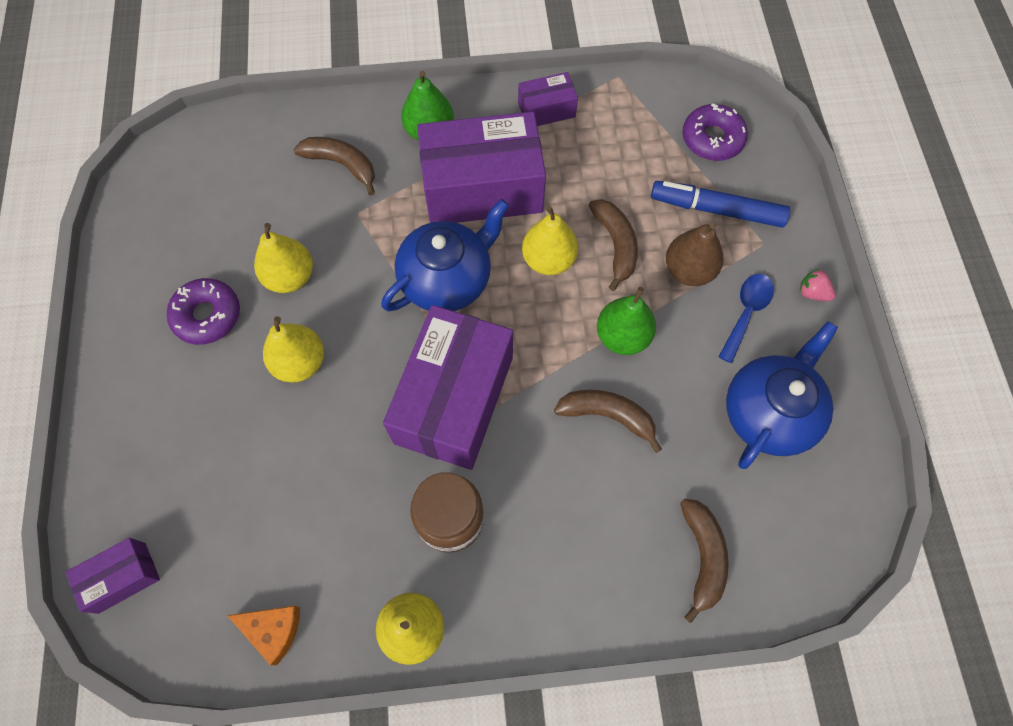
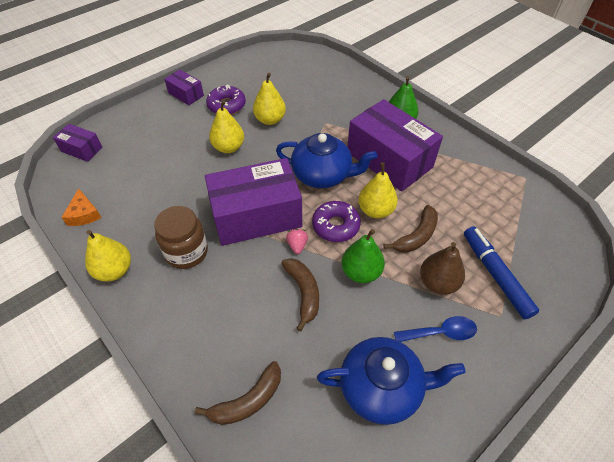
camera: 55 degrees right, 15 degrees down
(342, 165) = (346, 104): brown banana -> none
(546, 110) = (466, 159): purple box -> purple box (186, 94)
(712, 139) = (541, 245): purple donut -> purple donut (335, 226)
(812, 293) = (496, 367): pink strawberry -> pink strawberry (297, 245)

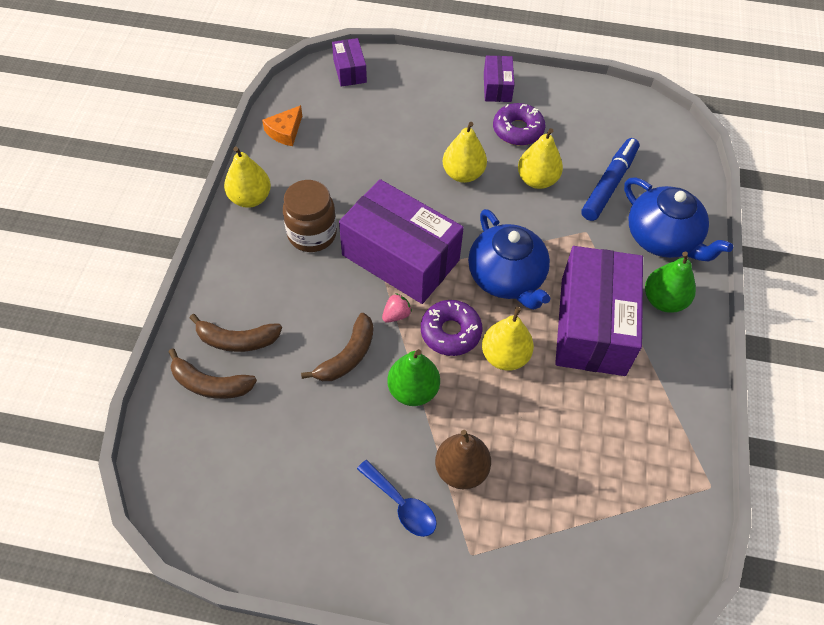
camera: 50 degrees right, 5 degrees up
(381, 387) = (300, 484): blue teapot -> blue teapot (662, 238)
(416, 236) = (505, 415): brown banana -> brown banana (237, 340)
(495, 275) = (522, 523): blue marker -> blue marker (609, 184)

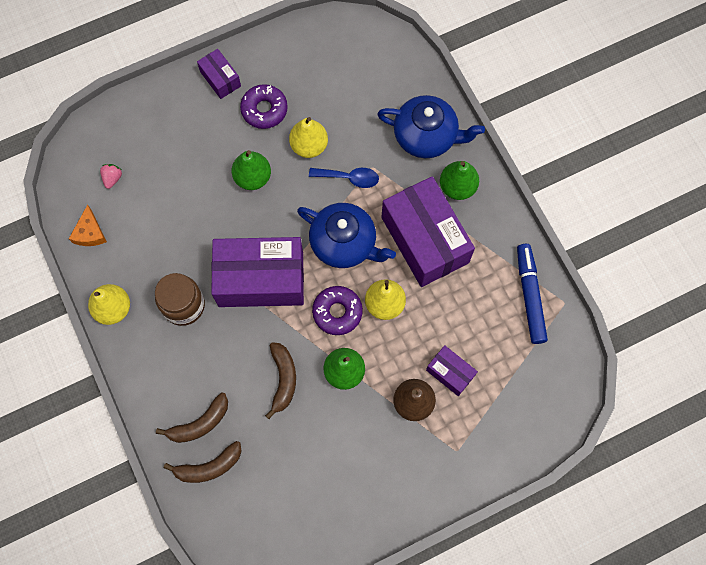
camera: 35 degrees left, 15 degrees up
(349, 71) = (93, 141): purple box -> purple box (450, 373)
(396, 315) = (292, 325): pink strawberry -> pink strawberry (112, 178)
(402, 505) = (394, 452): blue spoon -> blue spoon (349, 178)
(463, 174) = (252, 177): yellow pear -> green pear
(609, 184) = (361, 114): blue marker -> blue marker (529, 296)

